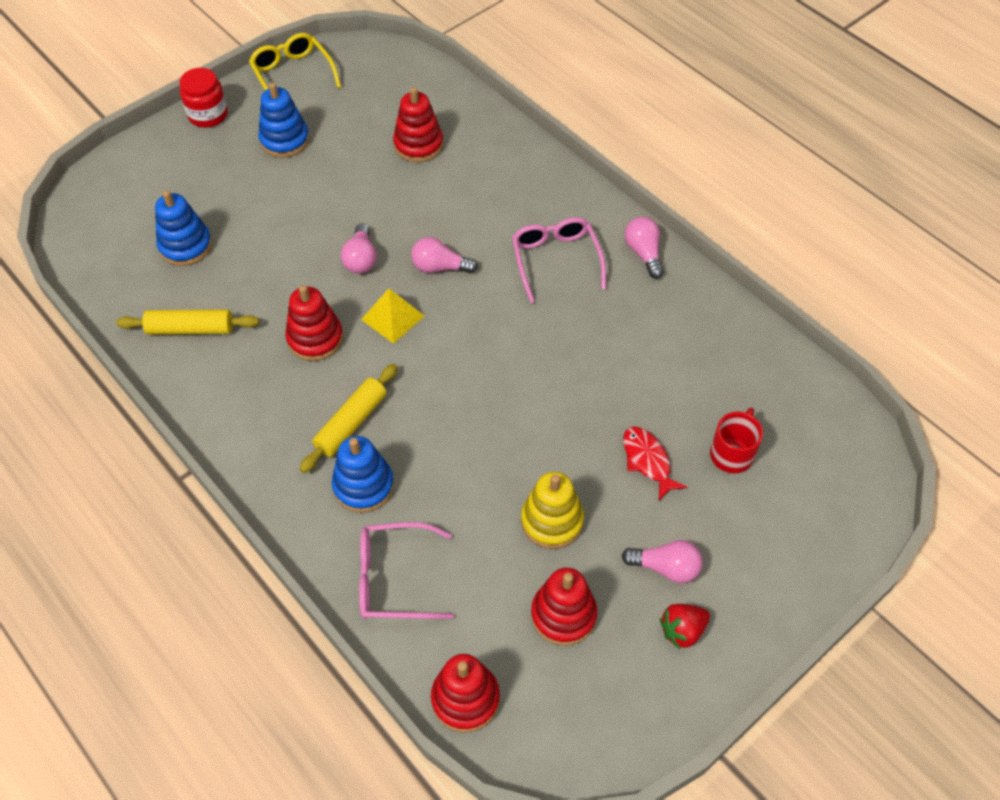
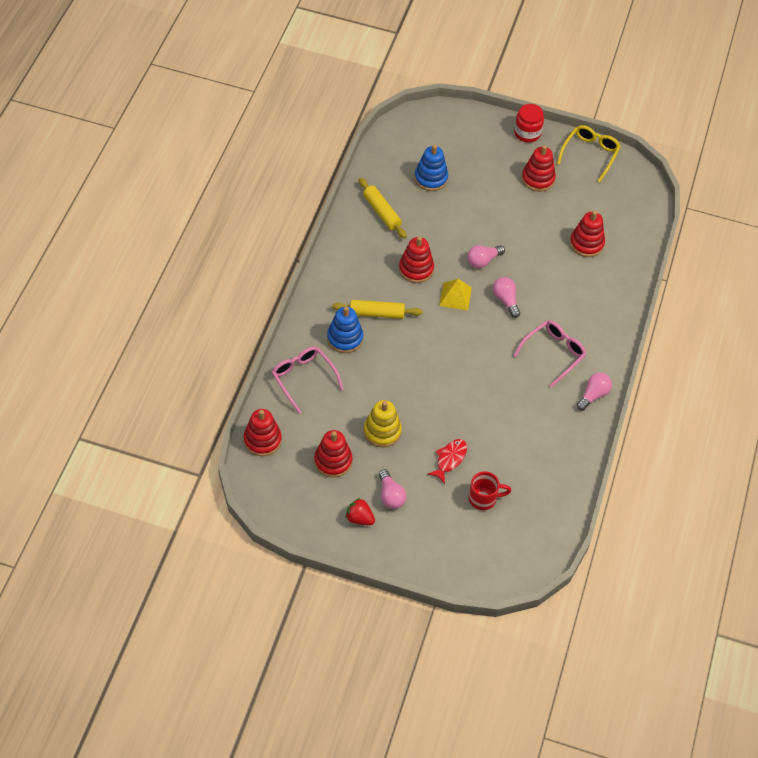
camera: 55 degrees right, 0 degrees up
(285, 140) = (538, 179): blue stacking toy -> red stacking toy

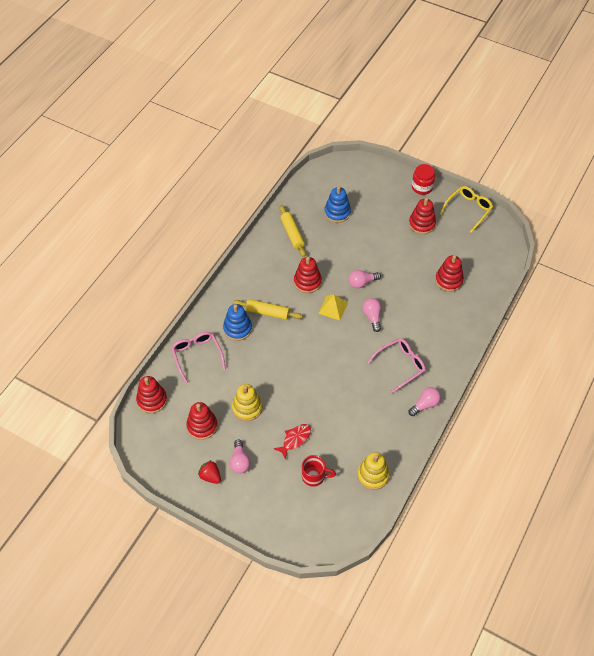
camera: 15 degrees right, 0 degrees up
(552, 486) = (373, 475): none -> yellow stacking toy

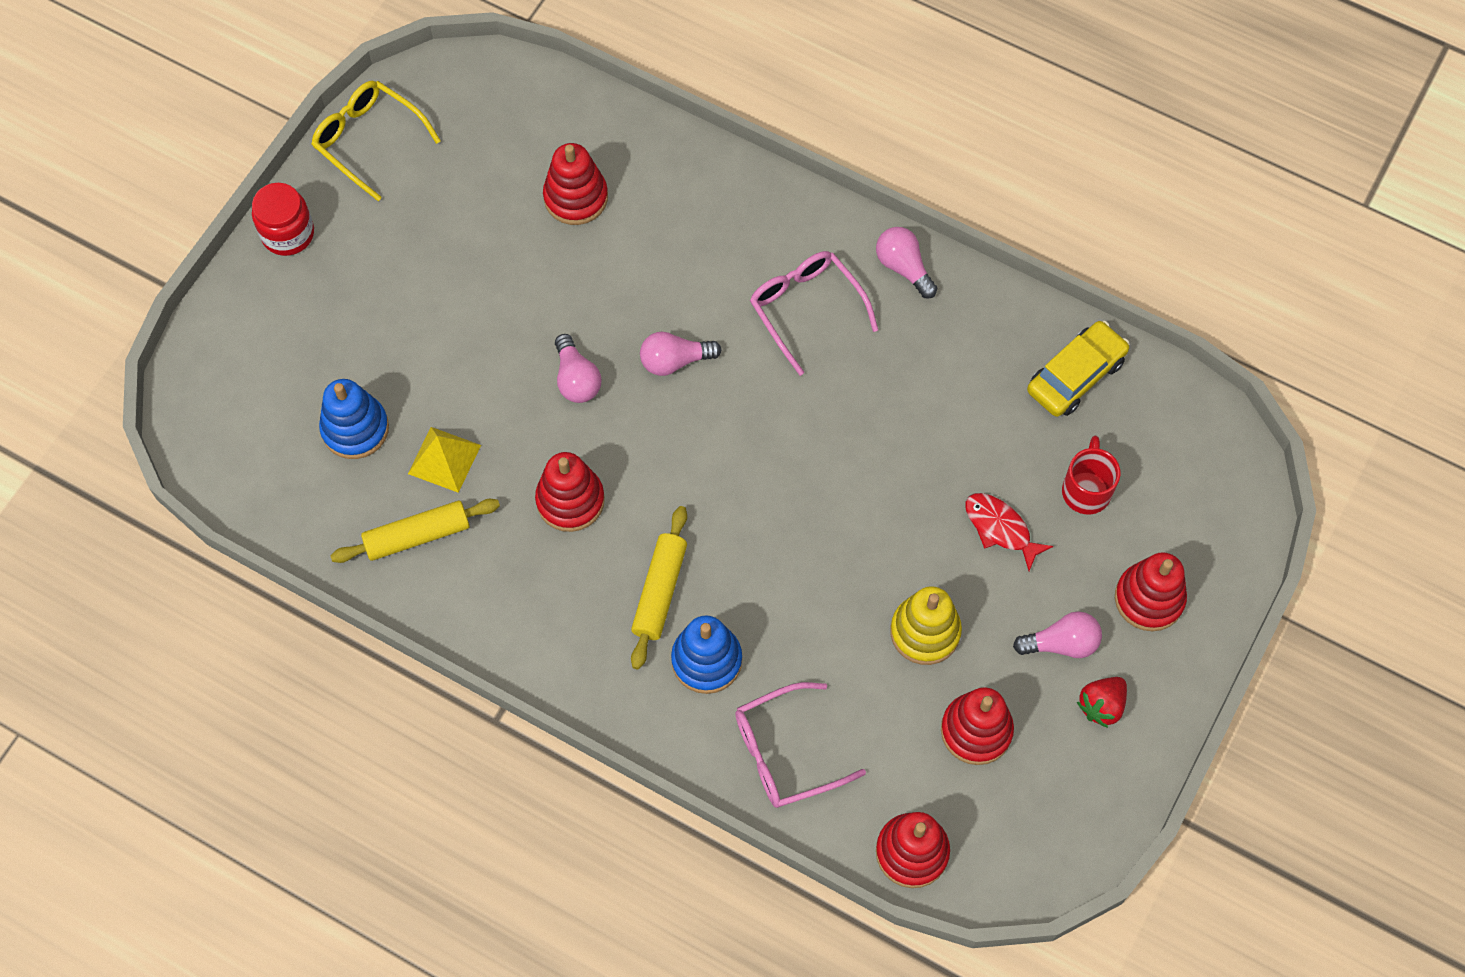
camera: 90 degrees left, 10 degrees up
(333, 308) = (648, 444): yellow pyramid -> yellow pyramid (444, 459)
(373, 475) = (1076, 376): yellow stacking toy -> yellow car
(422, 224) = (405, 241): red stacking toy -> red stacking toy (1149, 599)

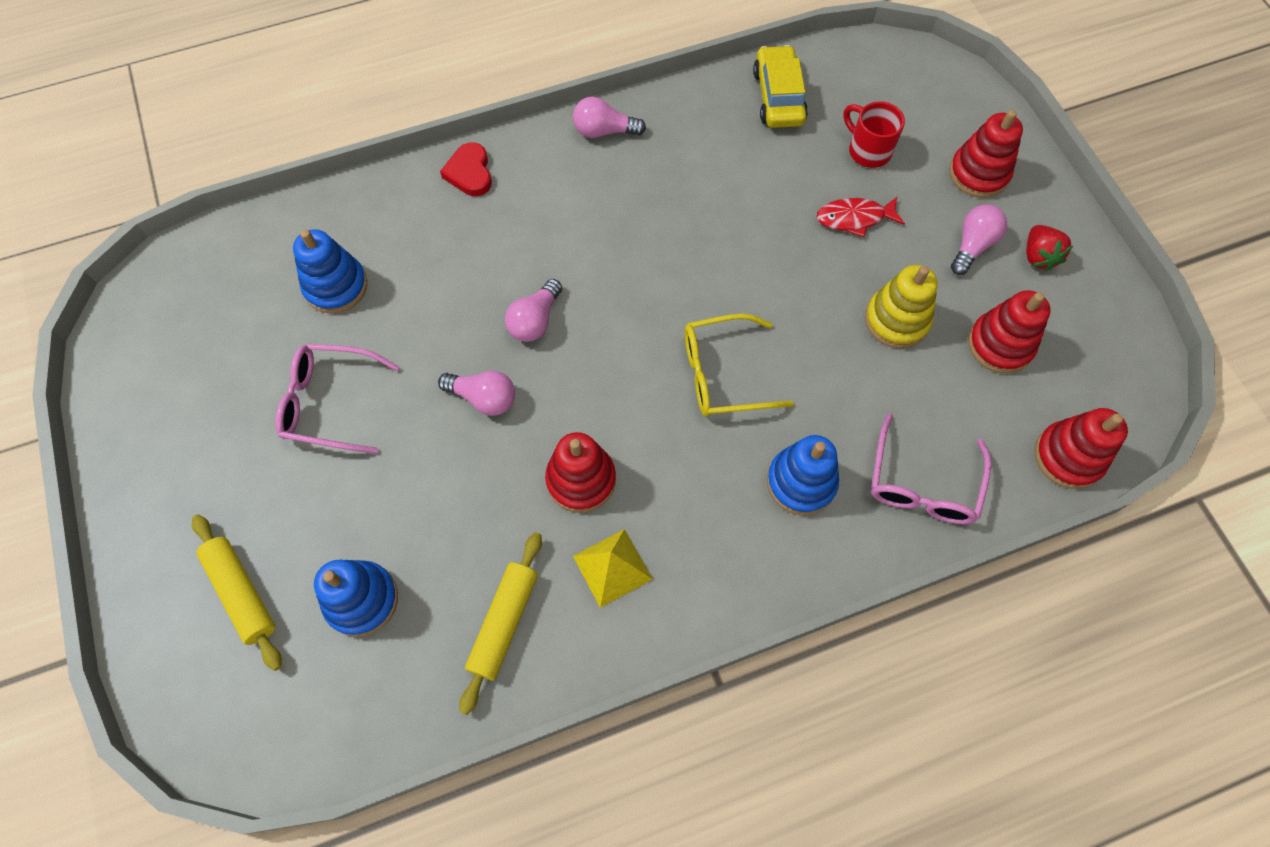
camera: 50 degrees left, 0 degrees up
(288, 234) = (135, 518): red jar -> none
(369, 141) = (127, 393): yellow glasses -> yellow glasses (724, 374)
(444, 459) = (457, 548): yellow pyramid -> yellow pyramid (612, 567)
(576, 197) = (336, 286): red stacking toy -> blue stacking toy
(660, 591) = (715, 472): yellow rolling pin -> yellow rolling pin (242, 593)
(765, 202) = (470, 173): none -> red heart
(807, 310) = (578, 209): pink glasses -> pink glasses (330, 403)

